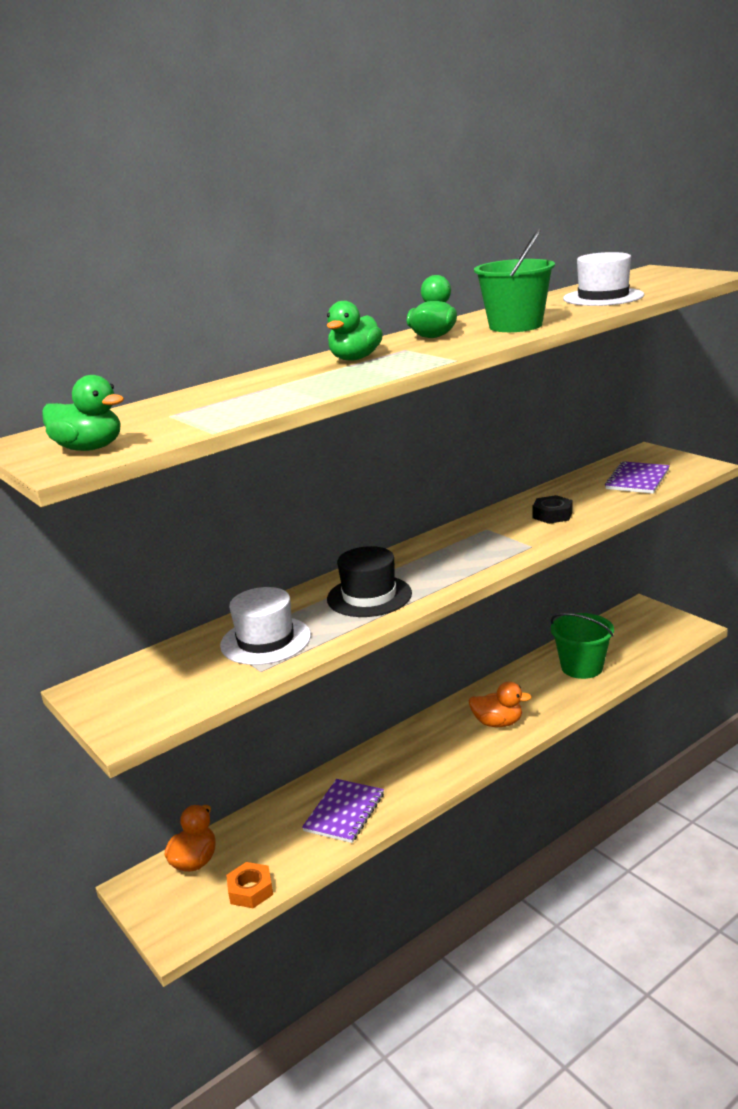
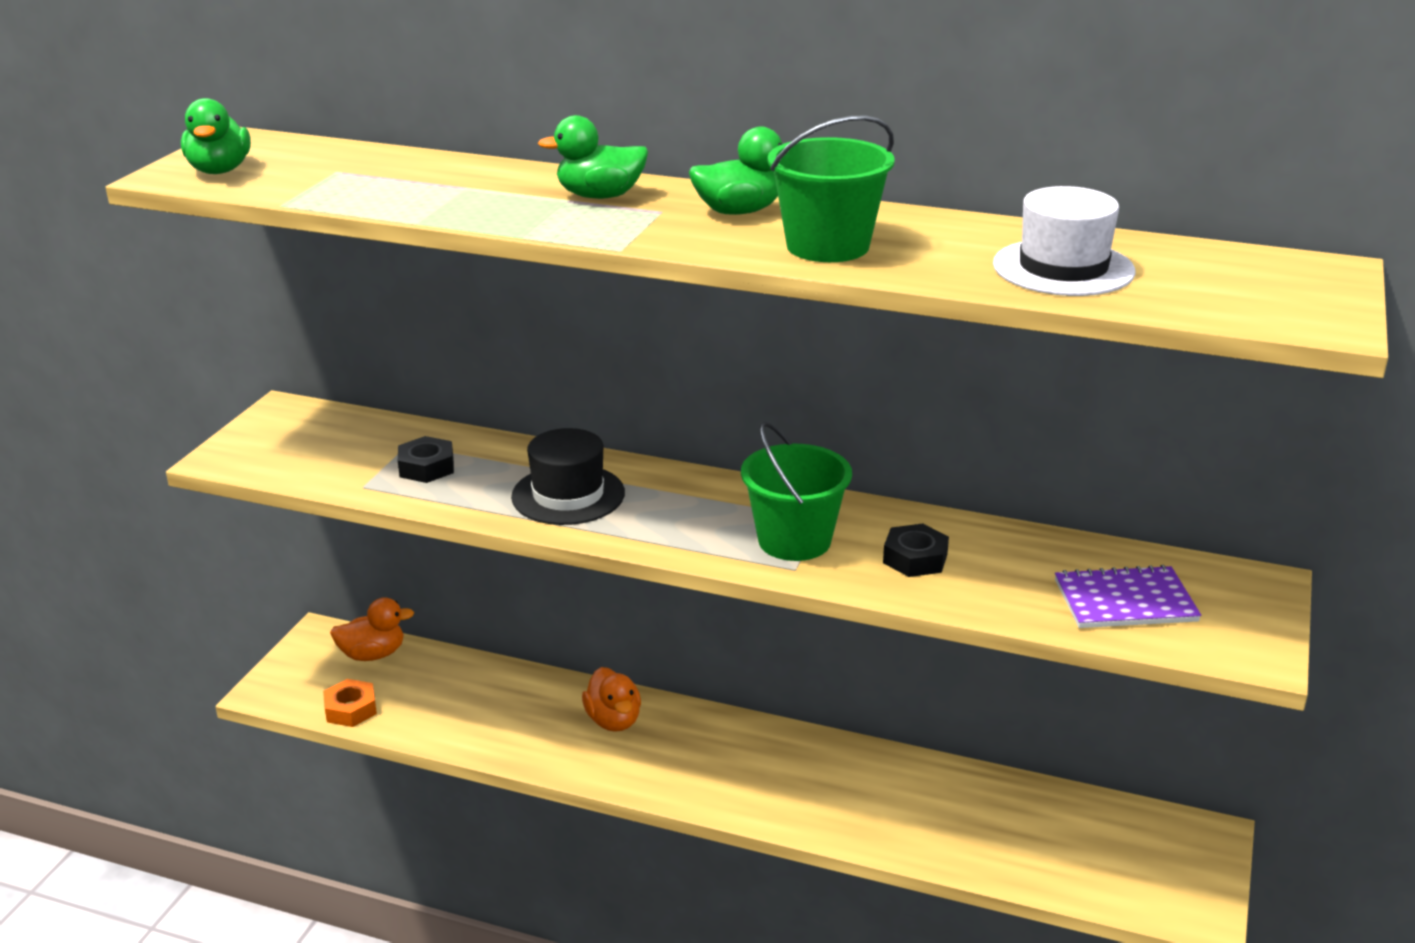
camera: 55 degrees right, 5 degrees up
(265, 640) = (426, 467): white hat -> black nut
(344, 812) = (507, 723): purple notebook -> none
(498, 723) = (765, 783): orange duck -> orange duck (613, 720)
(582, 667) = (968, 820): green bucket -> green bucket (794, 540)

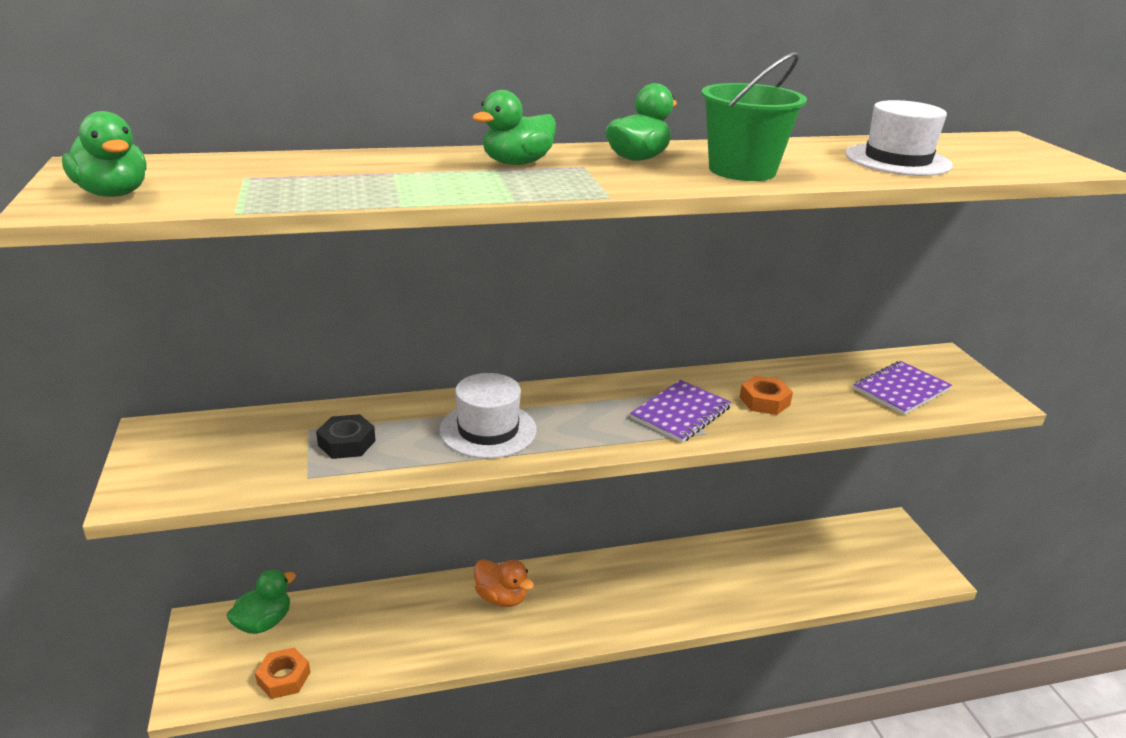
camera: 35 degrees left, 0 degrees up
(373, 654) = (264, 622): orange duck -> green duck
(568, 495) = (488, 430): black hat -> white hat
(794, 540) = (681, 413): green bucket -> purple notebook
(915, 558) = (764, 401): black nut -> orange nut

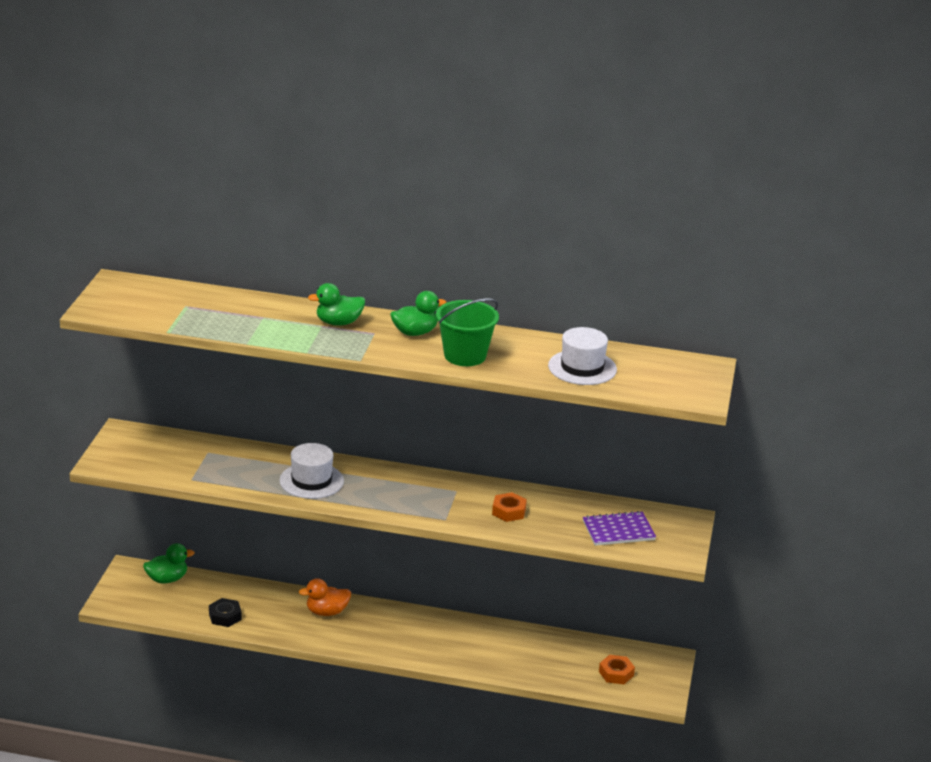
camera: 25 degrees right, 0 degrees up
(113, 194) = (119, 306): green duck -> none
(283, 678) = (164, 612): orange nut -> orange nut (616, 673)
(347, 443) = (224, 466): black nut -> black nut (225, 616)
(501, 597) = (327, 612): orange duck -> orange duck turned 105 degrees clockwise
(681, 413) = (443, 503): purple notebook -> none

